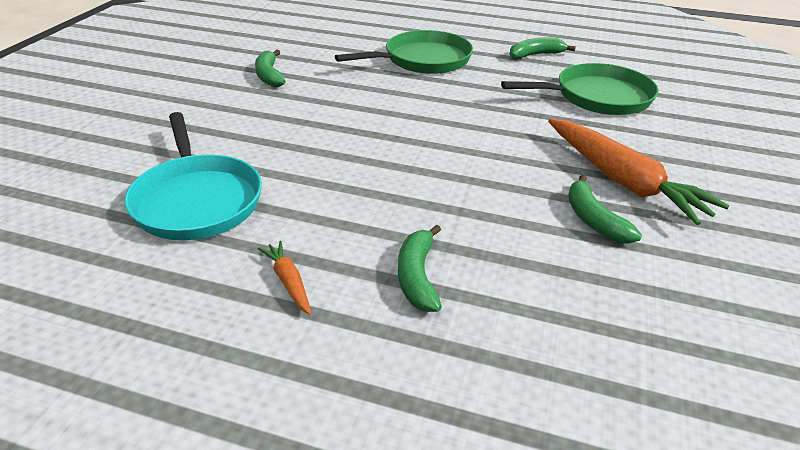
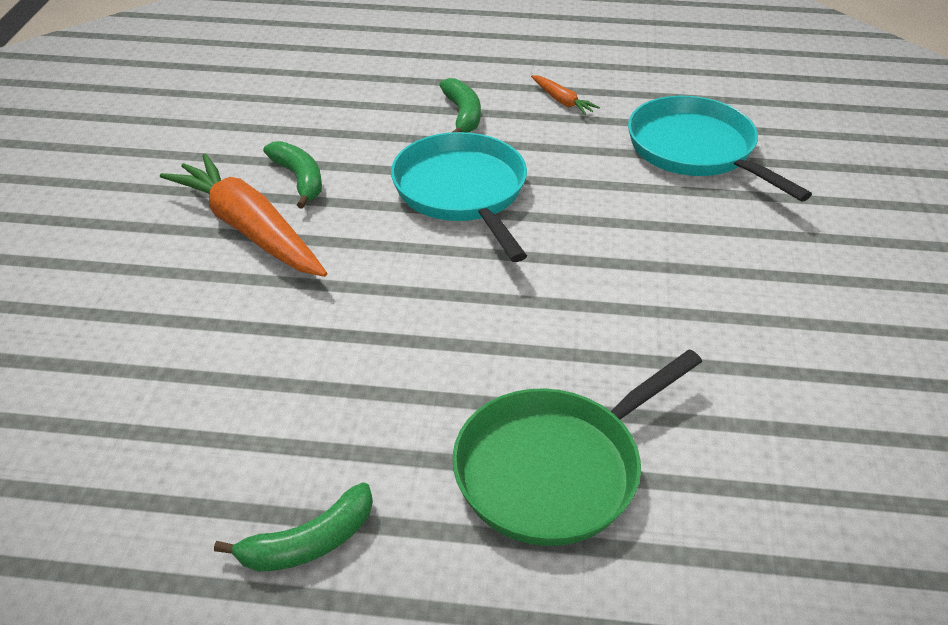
camera: 170 degrees right, 5 degrees up
(269, 76) = (803, 362): green banana -> none
(438, 188) = (462, 192): none -> turquoise pan
(597, 97) = (219, 397): green pan -> none

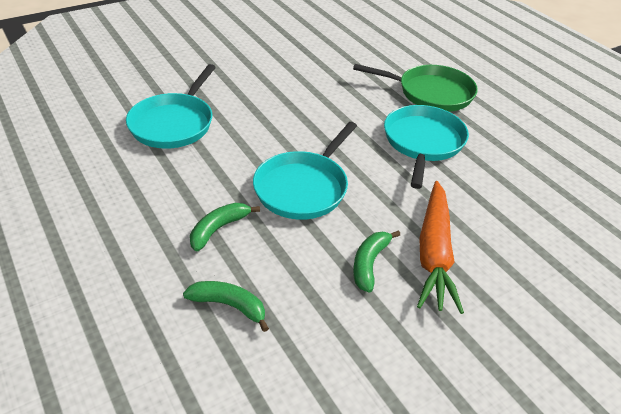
camera: 130 degrees left, 0 degrees up
(309, 543) = (532, 128): green banana -> green banana (229, 306)
(431, 353) = (423, 142): none -> turquoise pan
(562, 101) = (158, 192): orange carrot -> none

